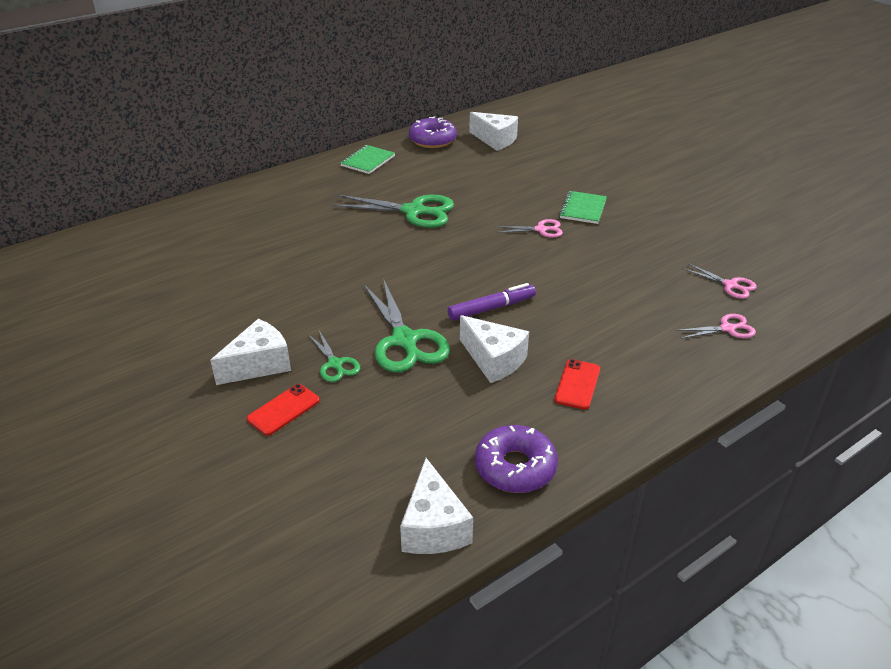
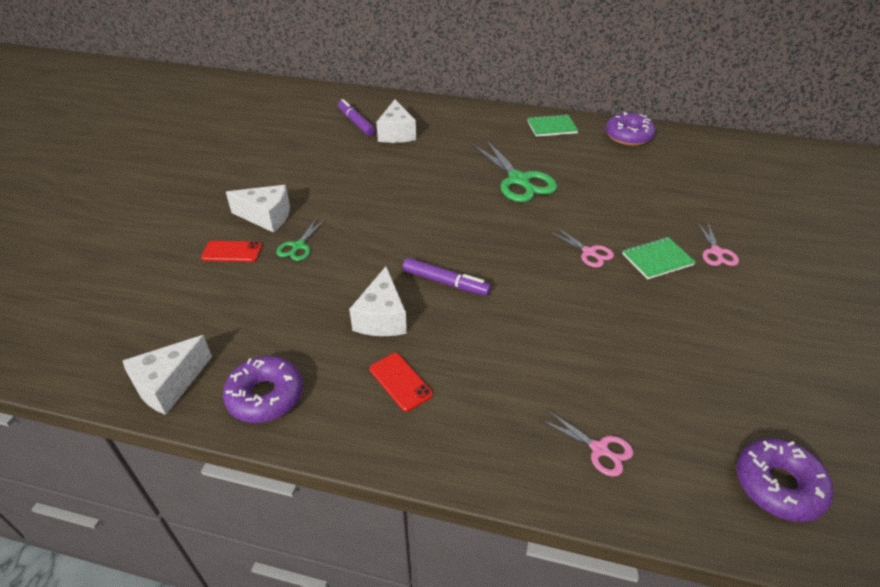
camera: 50 degrees right, 5 degrees up
(187, 244) = (356, 122): none -> purple marker
(404, 340) = (357, 261): green scissors -> none
(495, 140) = (682, 162): white cheese -> white cheese (396, 133)
(577, 384) = (400, 381): red phone -> red phone turned 75 degrees clockwise
(730, 285) = (677, 418): pink scissors -> pink scissors (716, 252)
(810, 281) = (778, 485): none -> purple donut

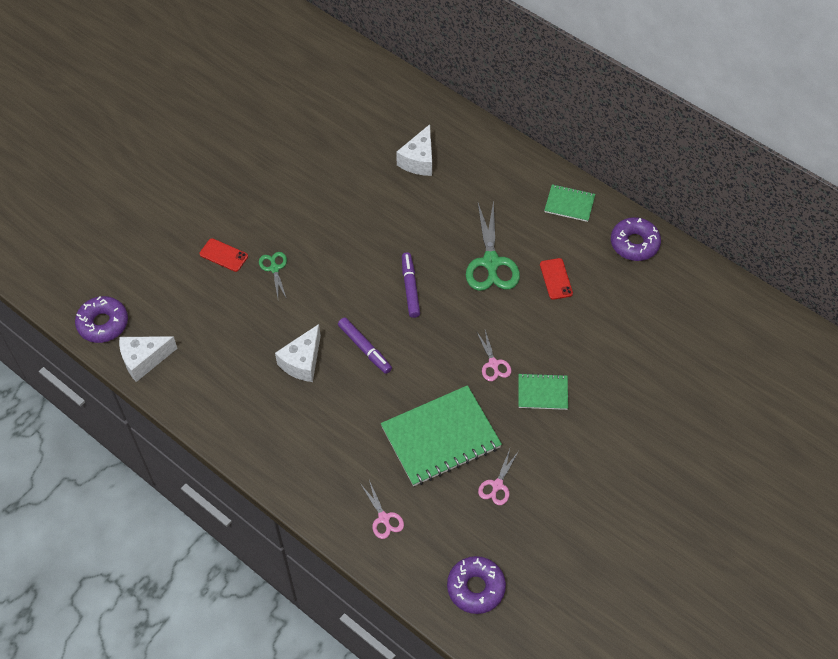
camera: 25 degrees right, 15 degrees up
(265, 396) = (199, 393): purple donut -> purple donut (103, 323)
(266, 217) = (263, 226): white cheese -> none
(298, 246) = (274, 268): green scissors -> green scissors turned 120 degrees clockwise
(356, 122) = (390, 130): purple marker -> purple marker (410, 288)
(400, 381) = (288, 418): red phone -> red phone (556, 279)
(592, 335) = (440, 437): none -> green notebook
(716, 252) = (597, 405): pink scissors -> pink scissors (497, 485)

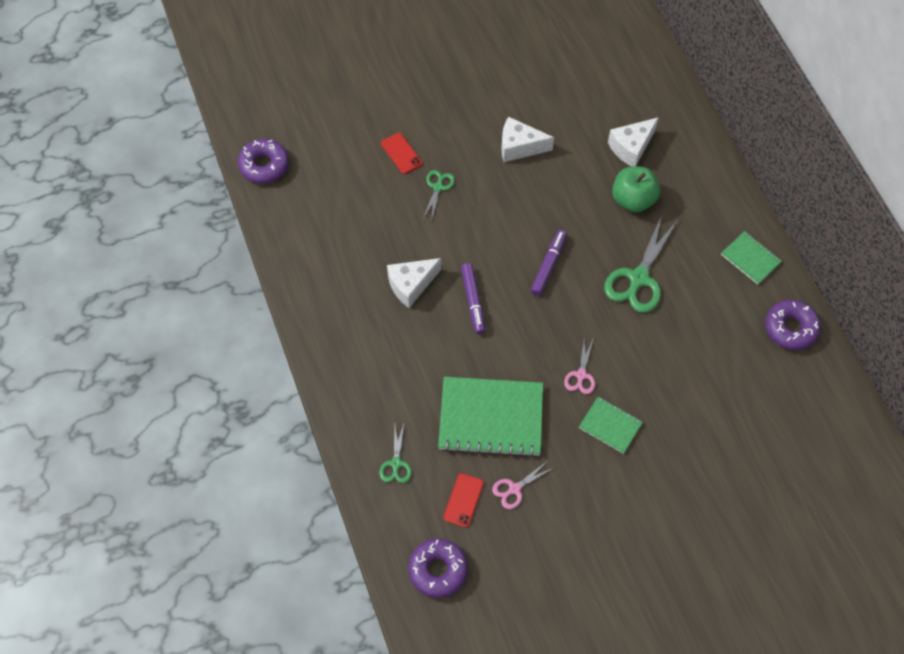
camera: 30 degrees right, 5 degrees up
(144, 360) = (279, 215): white cheese -> white cheese (519, 147)
(383, 518) = (396, 463): pink scissors -> green scissors
(446, 201) = (633, 200): none -> green apple
(556, 279) = (691, 324): red phone -> red phone (463, 500)

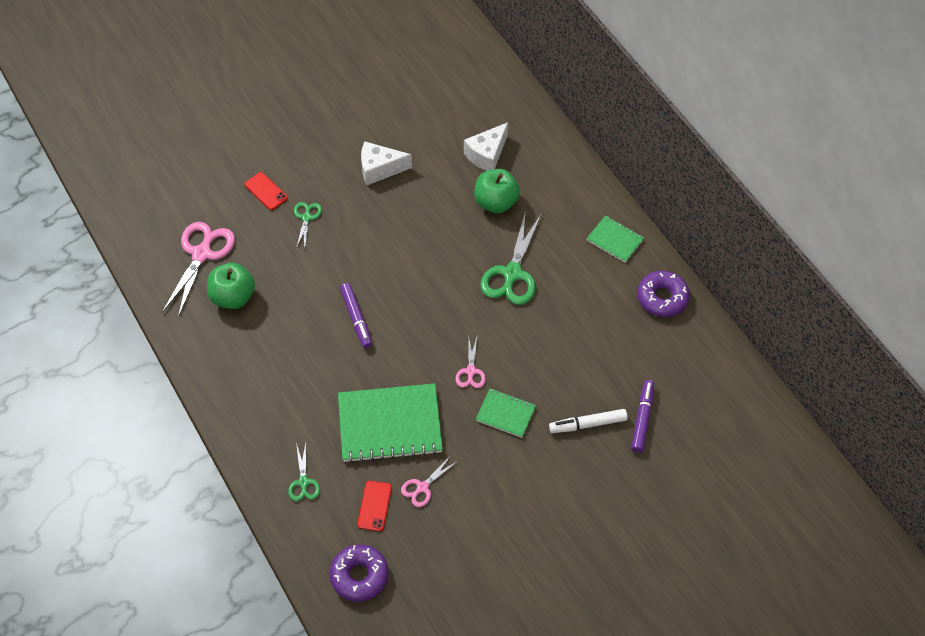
camera: 10 degrees left, 5 degrees down
(264, 165) = (132, 222): purple donut -> none
(328, 210) = (201, 254): none -> pink scissors
(353, 259) = (233, 297): none -> green apple
(411, 285) = (293, 313): white cheese -> none
(548, 265) = (424, 274): purple marker -> purple marker (642, 418)
(693, 450) = (587, 424): none -> white marker

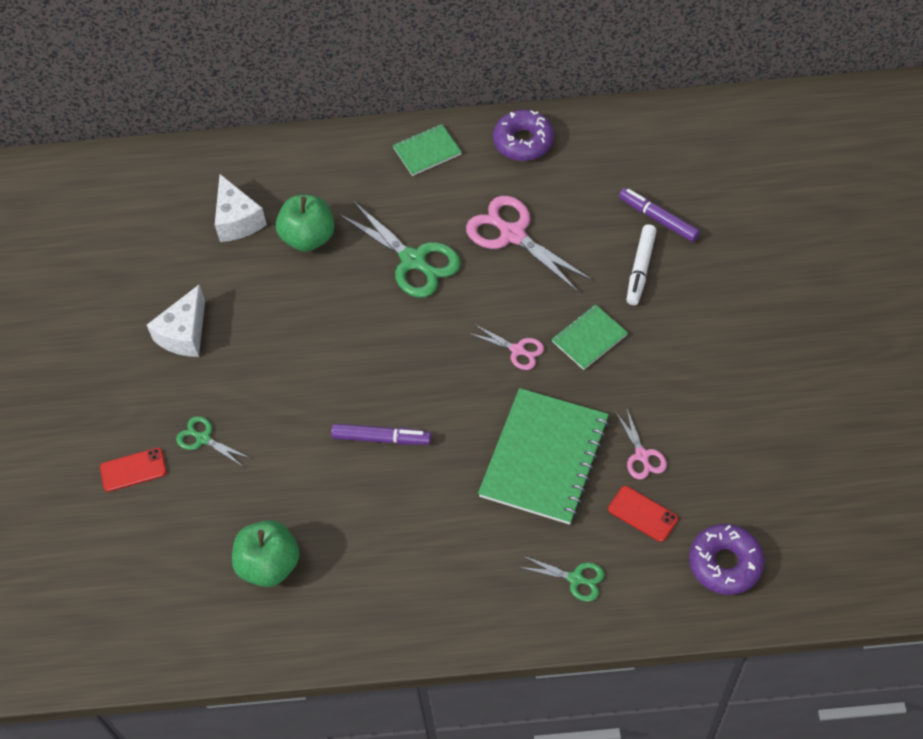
camera: 60 degrees left, 0 degrees up
(201, 254) = (181, 580): pink scissors -> pink scissors (513, 235)

